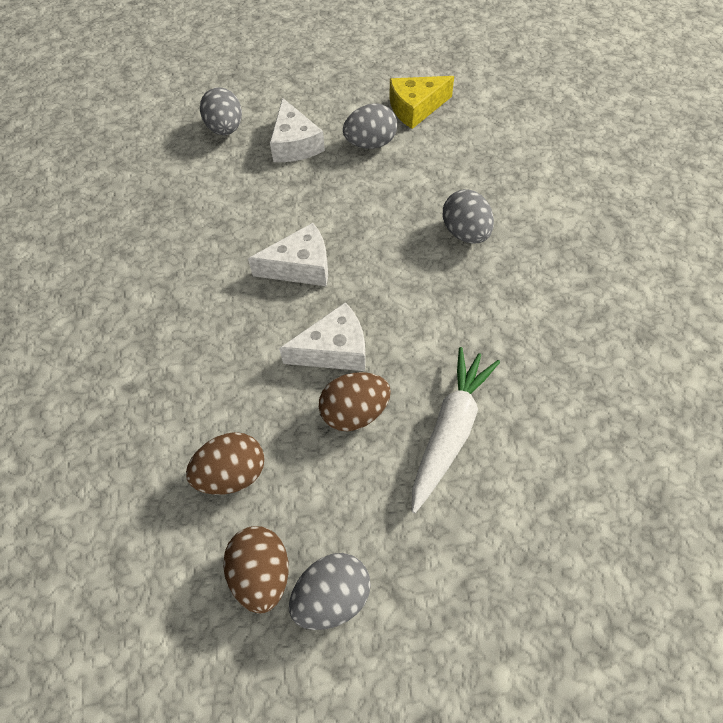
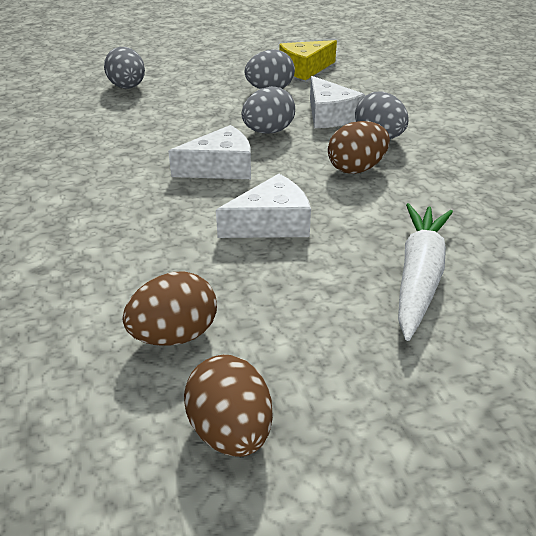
camera: 10 degrees left, 20 degrees down
(295, 144) = (197, 93): white cheese -> white cheese (329, 115)
(332, 597) = (329, 444): grey egg -> grey egg (268, 131)
(355, 413) = (308, 270): brown egg -> brown egg (356, 169)

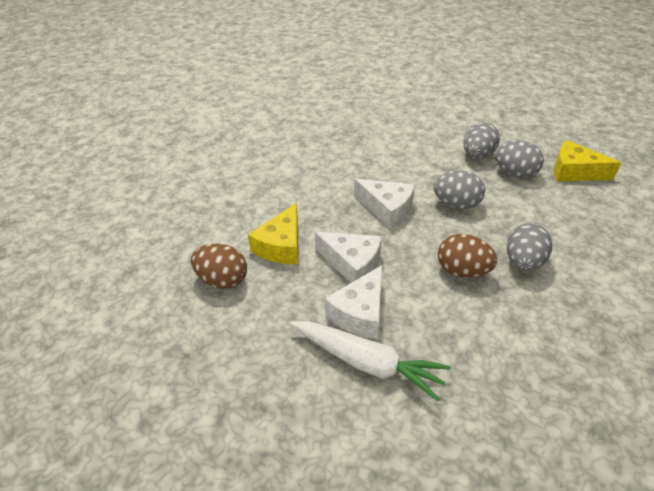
camera: 55 degrees right, 5 degrees up
(128, 87) = (429, 118): grey egg -> grey egg (477, 155)
(179, 260) = (281, 246): none -> yellow cheese
(231, 430) = (174, 339): brown egg -> none
(329, 115) = (520, 221): white cheese -> white cheese (360, 312)
(419, 276) = (367, 363): white carrot -> white carrot turned 45 degrees clockwise

